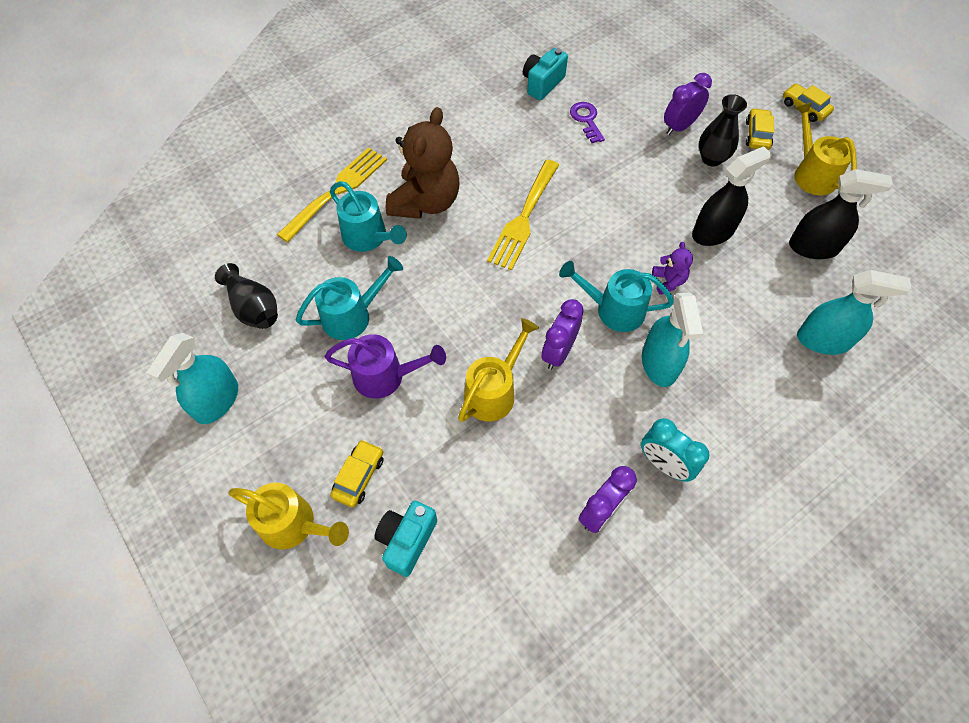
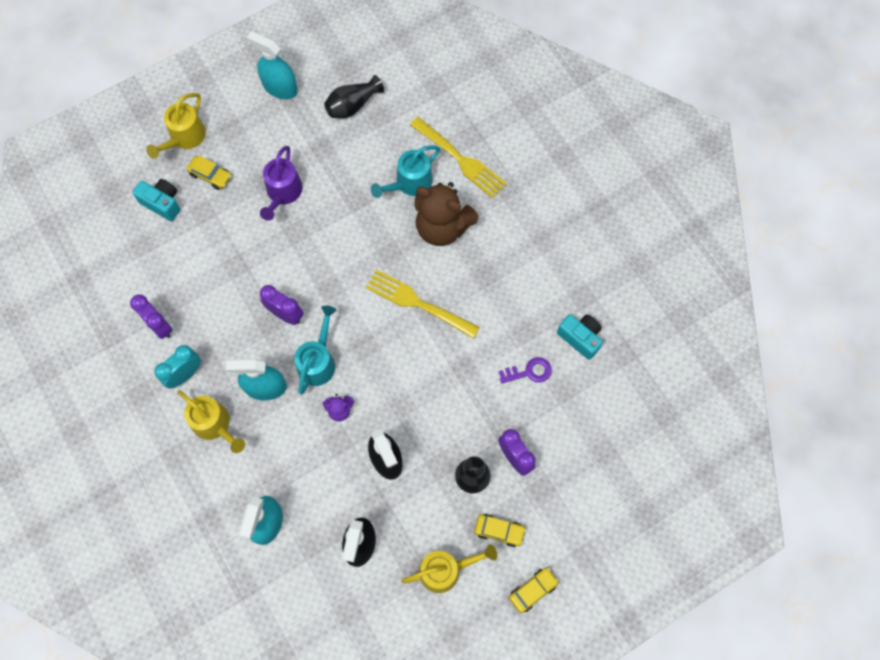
camera: 95 degrees right, 10 degrees up
(353, 315) = (337, 172): turquoise watering can -> none
(494, 391) = (260, 265): yellow watering can -> yellow watering can (215, 425)

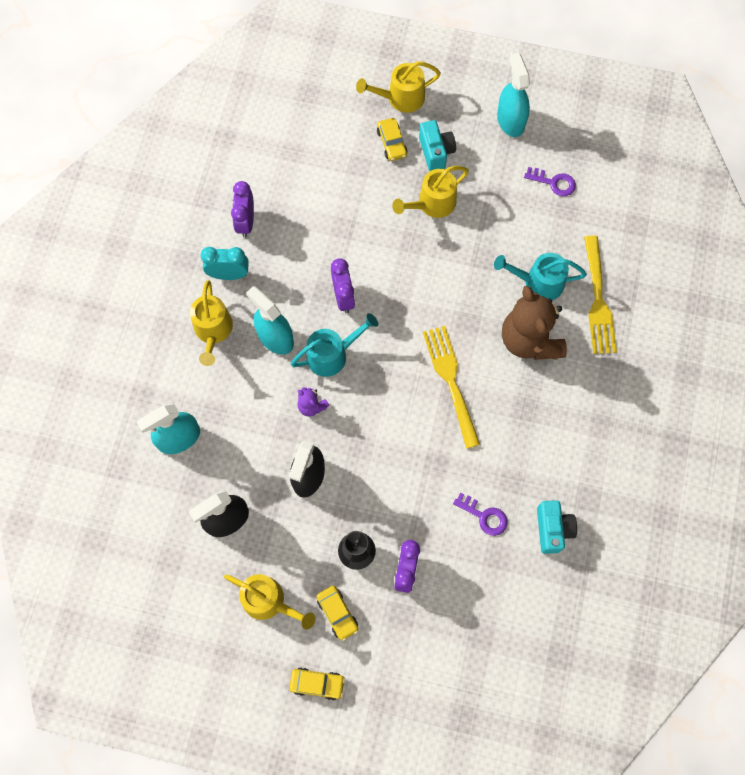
camera: 45 degrees right, 0 degrees up
(162, 203) = (336, 133): turquoise camera -> turquoise camera (436, 152)
(283, 193) = (432, 204): purple watering can -> yellow watering can
(352, 105) = (553, 182): black vase -> purple key

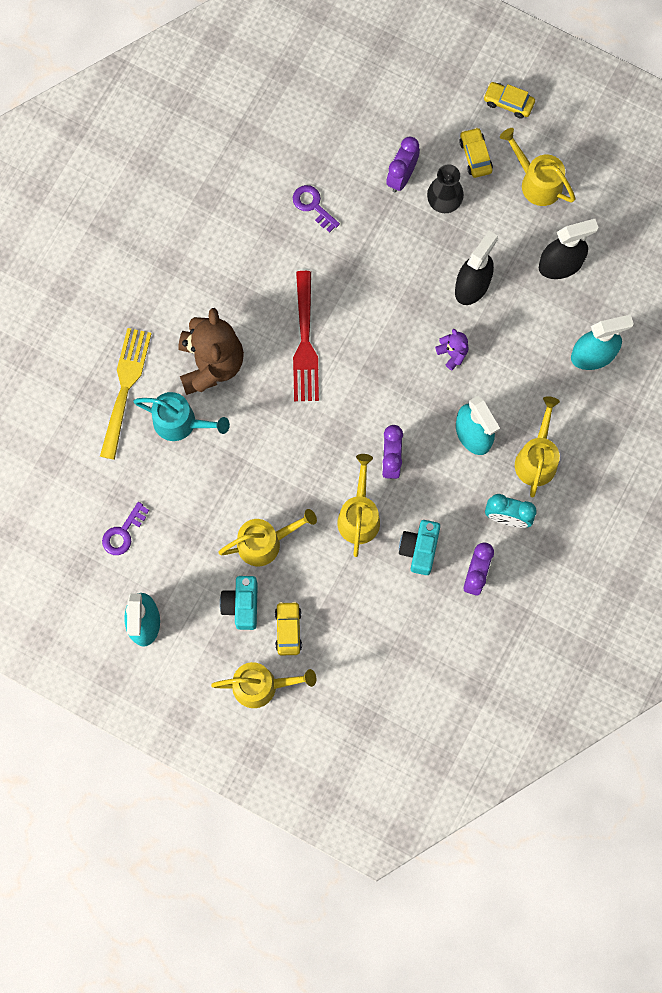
camera: 165 degrees left, 5 degrees up
(332, 354) = (418, 401): turquoise watering can -> none
(358, 245) = (359, 515): none -> yellow watering can
(451, 381) = (305, 342): yellow fork -> red fork
(552, 529) = (252, 178): turquoise camera -> turquoise camera (419, 549)
(553, 182) = (123, 533): purple key -> purple key turned 90 degrees counterclockwise

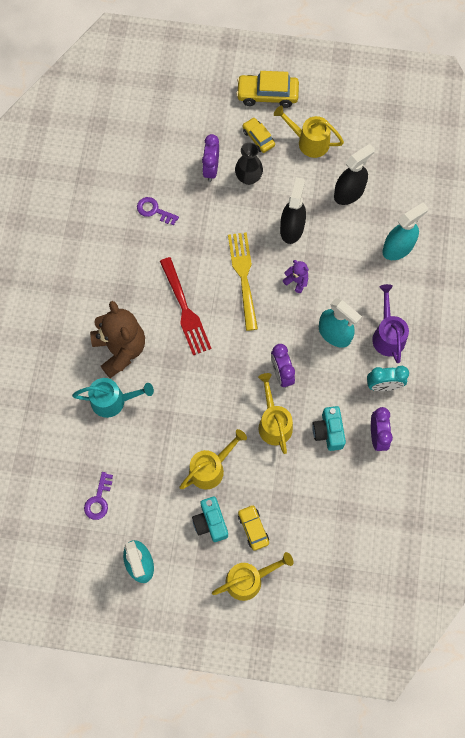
camera: 20 degrees left, 5 degrees down
(125, 387) = (61, 389): yellow fork -> yellow fork (243, 276)
(508, 103) = (267, 95): yellow car -> yellow car, size x1.64
(537, 458) = (387, 334): yellow watering can -> purple watering can

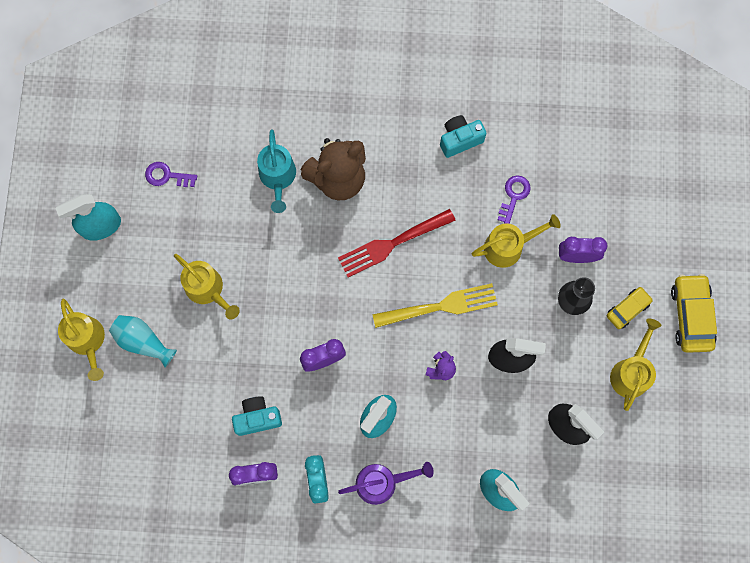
camera: 85 degrees right, 5 degrees up
(210, 522) = (148, 295): turquoise camera -> turquoise camera (460, 139)
(253, 528) = (143, 341): yellow car -> turquoise vase
(273, 422) = (264, 355): yellow watering can -> yellow watering can (509, 246)

